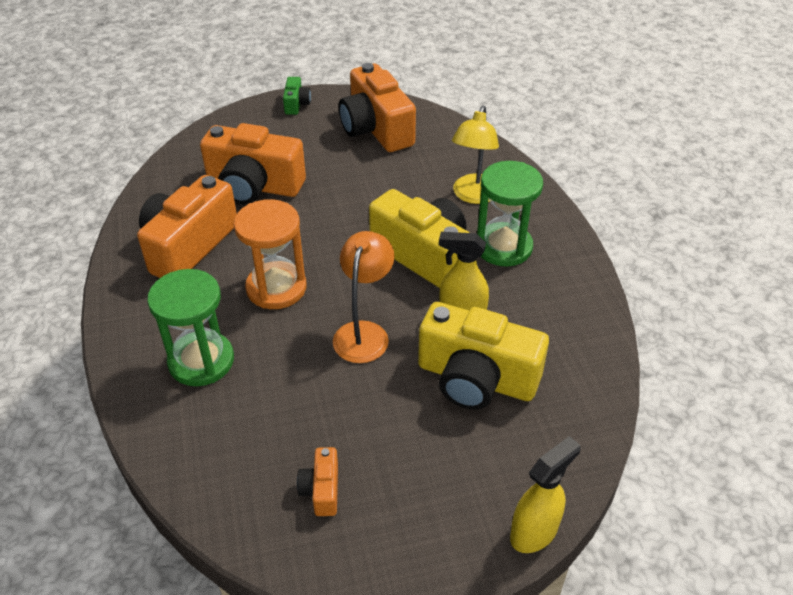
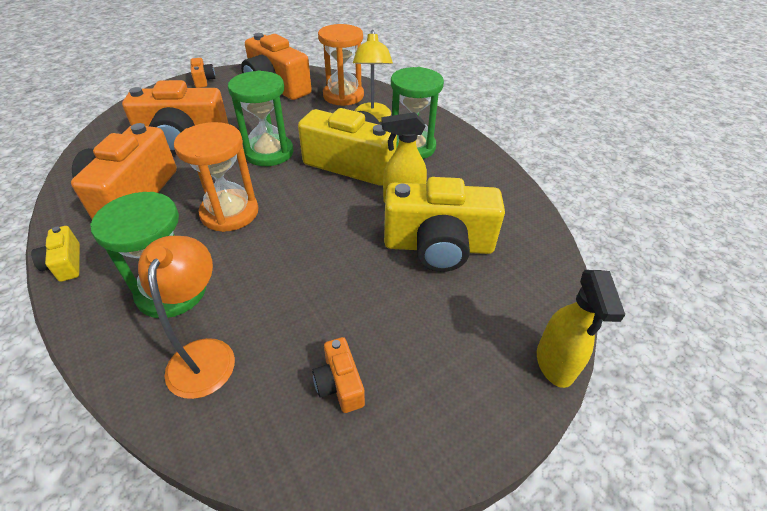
camera: 20 degrees left, 0 degrees up
(116, 308) = (65, 264): none -> yellow camera
(296, 104) = (203, 80): green camera -> orange camera
(338, 221) = (269, 152): none -> green hourglass
(364, 332) = (325, 231): orange lamp -> orange lamp (204, 354)
(451, 156) = (343, 96): none -> orange hourglass
(534, 532) = (555, 364): yellow spray bottle -> yellow spray bottle turned 150 degrees clockwise

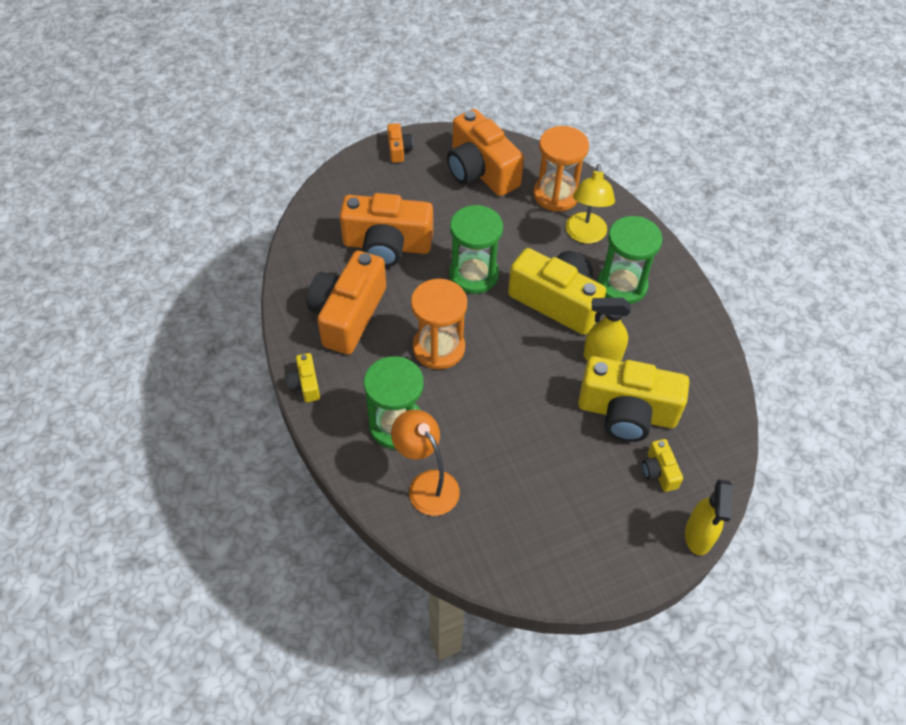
camera: 10 degrees right, 10 degrees up
(204, 354) = (427, 484): orange lamp -> orange lamp turned 45 degrees counterclockwise
(339, 384) = (528, 524): orange camera -> none
(487, 298) = (659, 471): none -> yellow camera

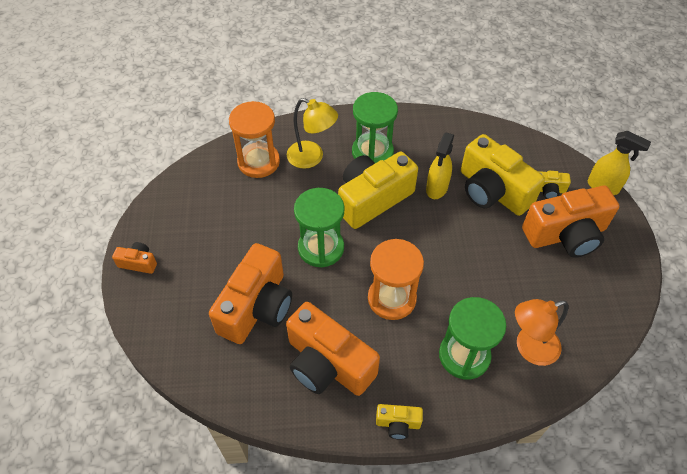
camera: 70 degrees left, 0 degrees up
(480, 171) = (203, 206): orange camera -> orange camera (566, 234)
(627, 413) = (492, 191): yellow camera -> yellow camera turned 105 degrees clockwise

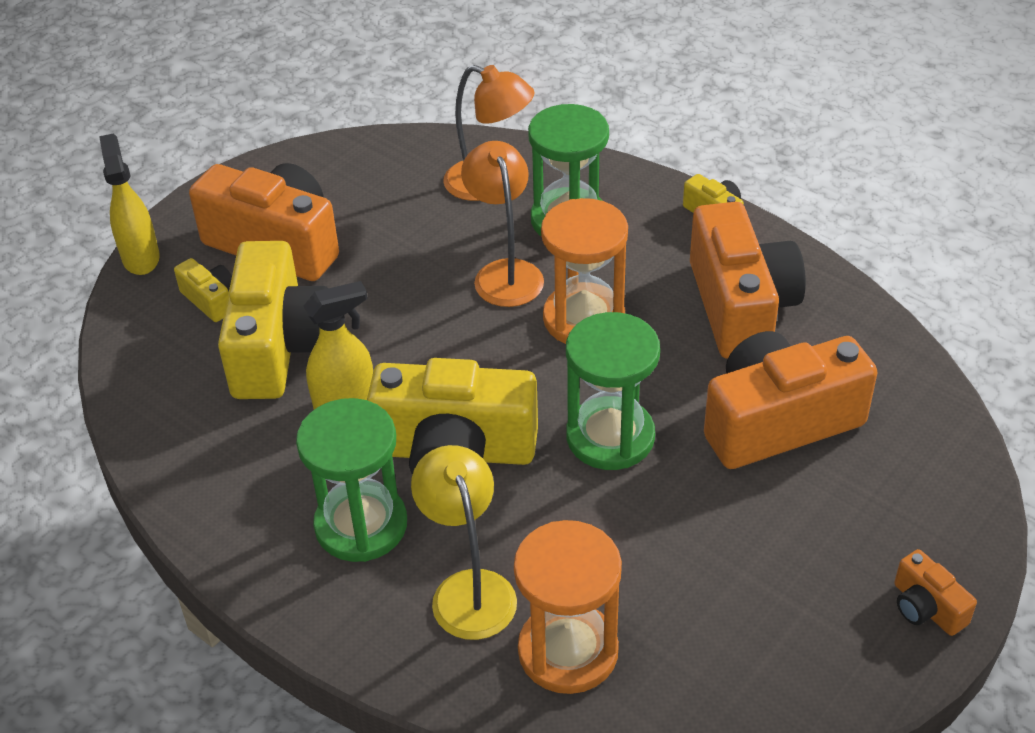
camera: 135 degrees left, 10 degrees down
(454, 297) = (505, 273): none -> orange lamp

